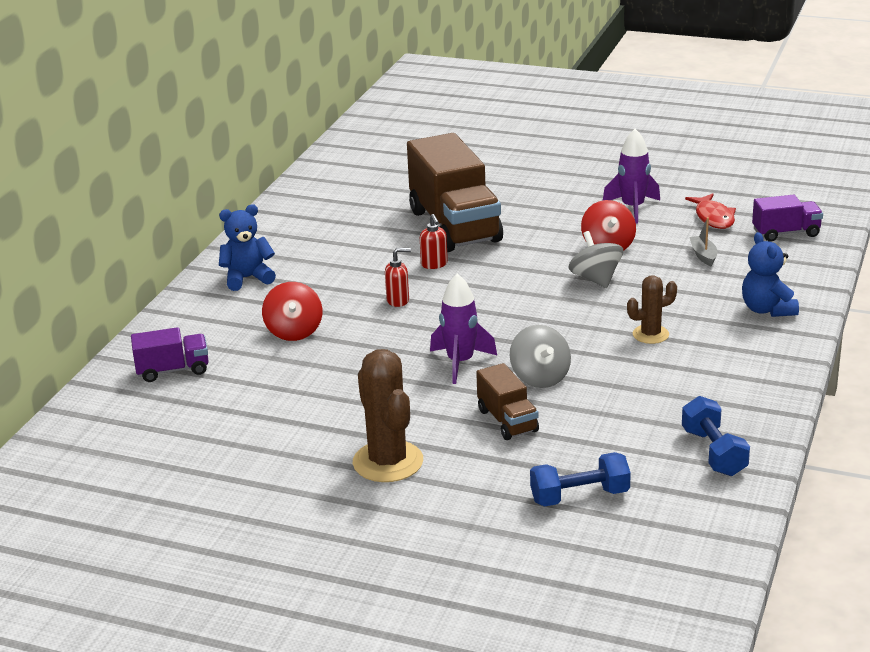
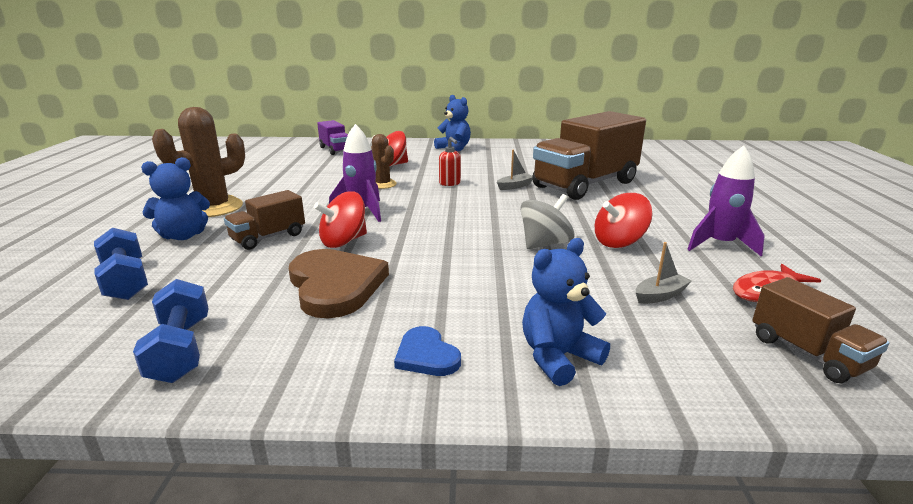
camera: 70 degrees right, 5 degrees down
(434, 264) = (515, 186): red soap dispenser -> grey boat
(474, 475) = (183, 236): none -> blue teddy bear
(540, 377) = (344, 241): grey spinning top -> red spinning top
(634, 385) = (335, 285): none -> brown heart
(650, 334) = (446, 283): brown cactus -> brown cactus (382, 184)
(714, 452) = (181, 350): blue dumbbell -> blue dumbbell turned 75 degrees counterclockwise
(751, 354) = (426, 355): none -> blue heart
(786, 233) = (807, 353): purple truck -> brown truck

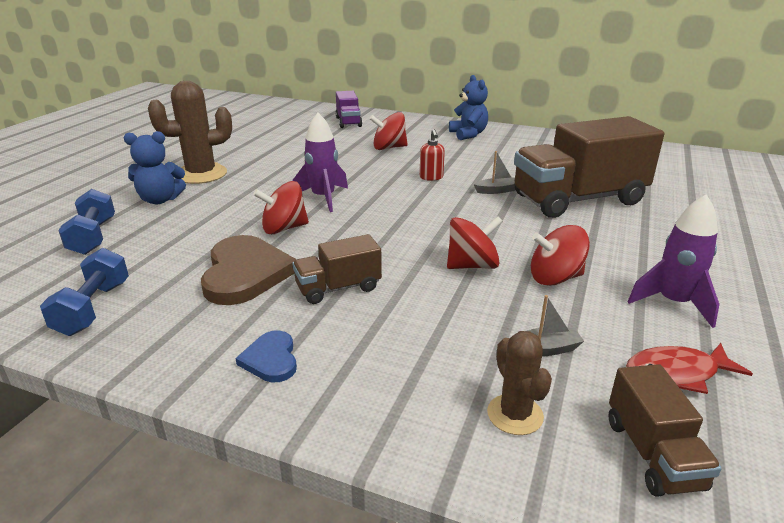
camera: 20 degrees right, 5 degrees up
(268, 237) = (224, 213): brown truck -> brown truck (338, 288)
(382, 184) = (364, 169): brown cactus -> brown cactus (515, 415)
(545, 244) = (472, 265): grey spinning top -> red spinning top
(558, 357) = (384, 390): blue teddy bear -> none

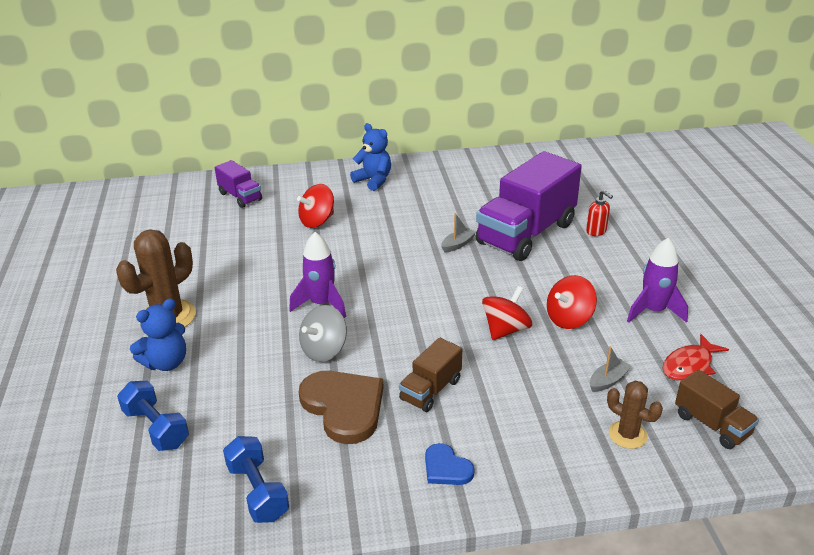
camera: 30 degrees left, 5 degrees up
(284, 228) = (324, 350): red spinning top -> grey spinning top
(431, 177) = (391, 247): red soap dispenser -> red soap dispenser (596, 231)
(578, 200) = (526, 233): brown truck -> purple truck

